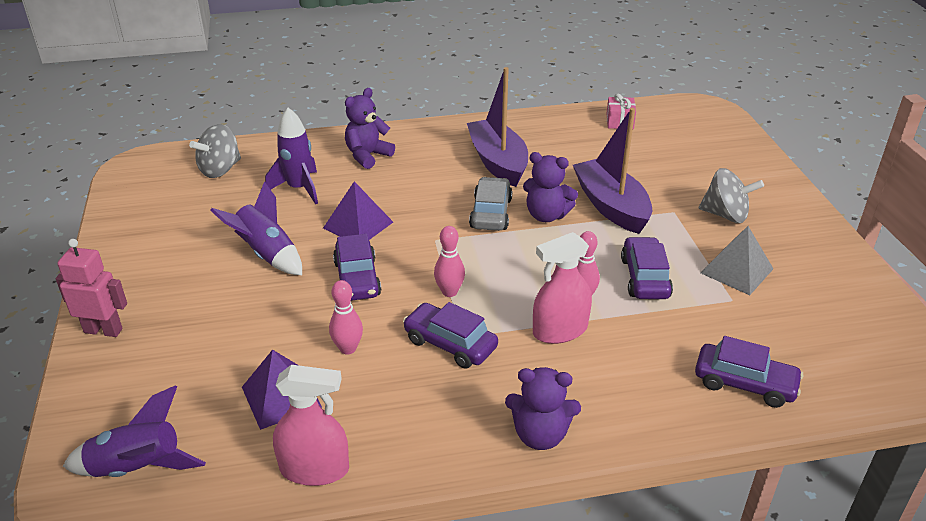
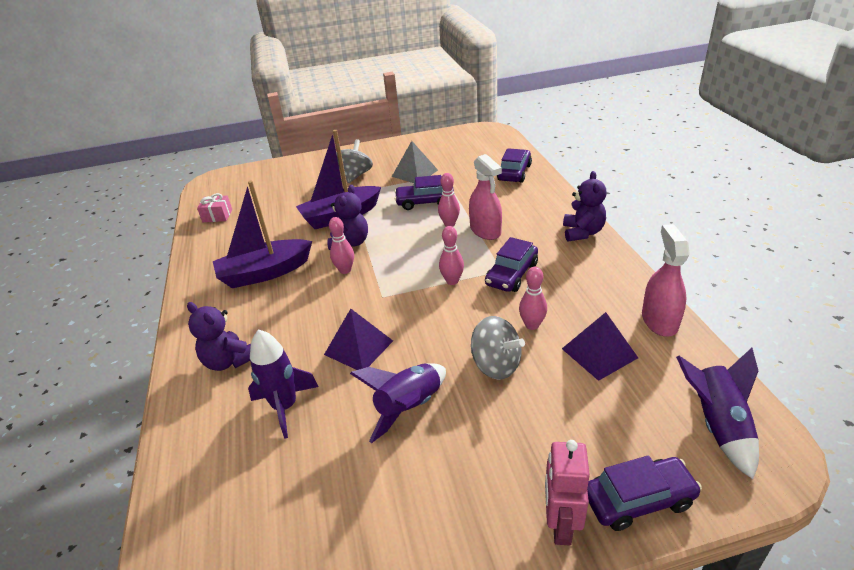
camera: 90 degrees left, 0 degrees up
(220, 170) = (223, 502): grey spinning top -> grey spinning top (496, 365)
(357, 279) = (441, 334): purple car -> purple car (638, 499)
(491, 213) = (345, 270): grey car -> pink bowling pin

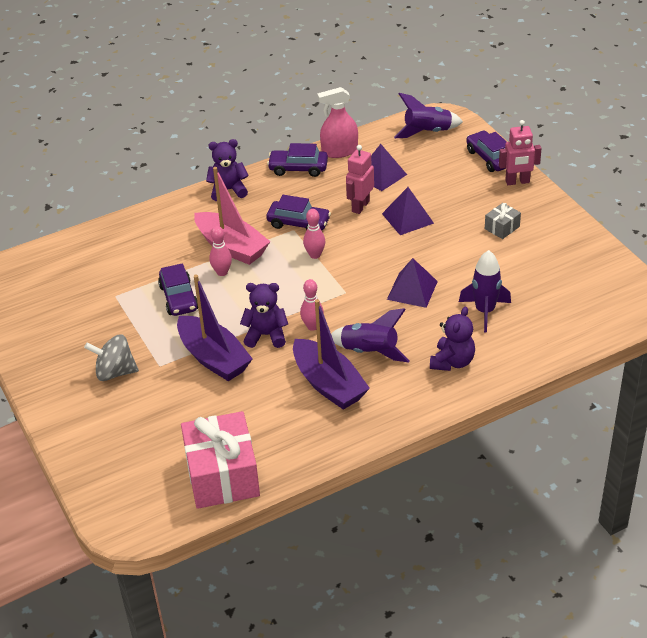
camera: 105 degrees left, 5 degrees up
(217, 216) = (222, 475): pink gift -> pink gift, size x2.23
(409, 407) = (461, 251): purple rocket -> purple rocket (369, 352)
(415, 173) = (110, 320): grey pyramid -> none
(443, 468) = (502, 228): none -> grey gift
(485, 230) = (231, 247): pink spray bottle -> pink boat
(496, 365) = (407, 218): grey spinning top -> purple pyramid
(514, 173) = (111, 242): purple car -> purple car (298, 168)
(532, 325) = (360, 206): pink bowling pin -> pink robot

